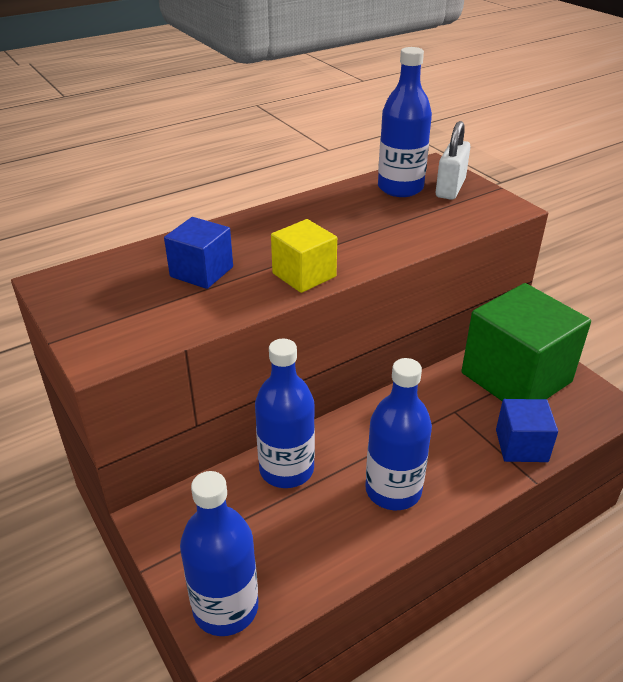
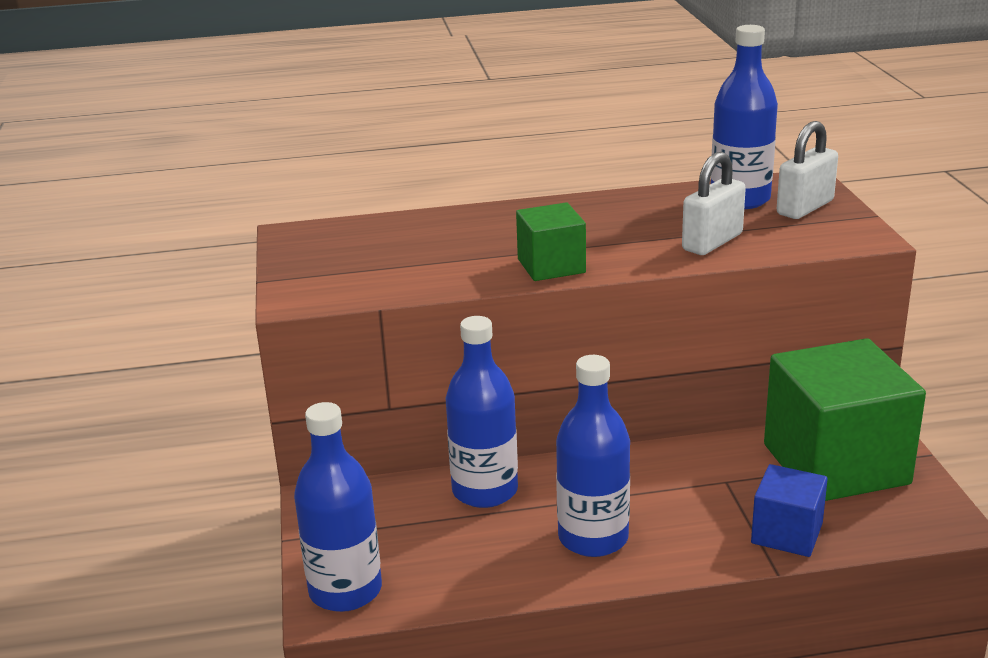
camera: 25 degrees right, 10 degrees down
(201, 272) = (444, 246): blue cube -> none
(304, 275) = (551, 266): yellow cube -> green cube
(409, 230) = (712, 242): none -> white padlock

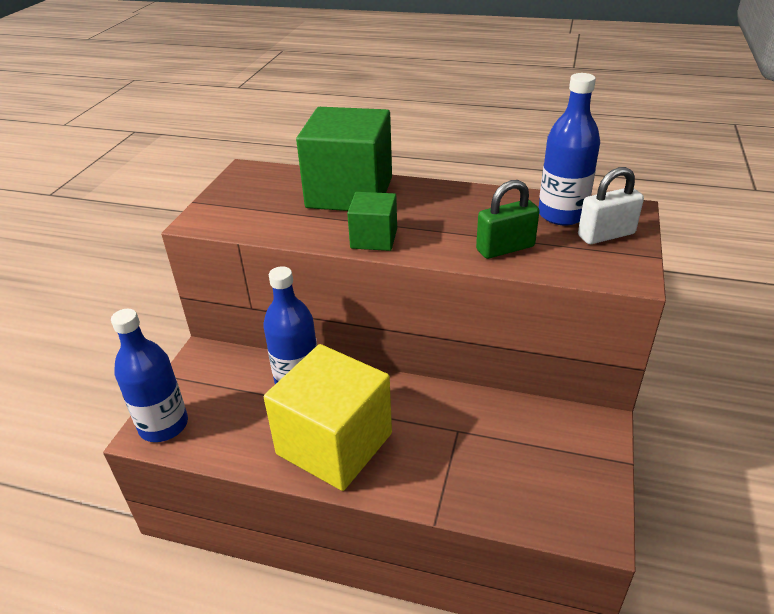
camera: 25 degrees right, 10 degrees up
(593, 538) = (334, 444): blue bottle -> yellow cube
(712, 242) = (505, 248): white padlock -> green padlock
(787, 533) = (466, 492): blue cube -> none
(835, 464) = (548, 445): green cube -> green cube (349, 192)

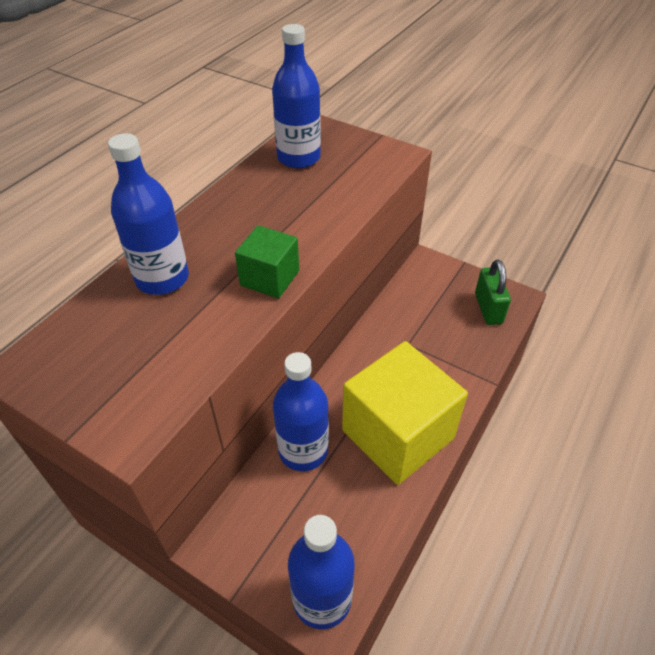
camera: 75 degrees left, 10 degrees up
(349, 192) = (162, 278): green cube -> blue bottle
(505, 248) = (332, 201): green padlock -> green padlock (488, 308)
(606, 235) = (341, 147): white padlock -> none

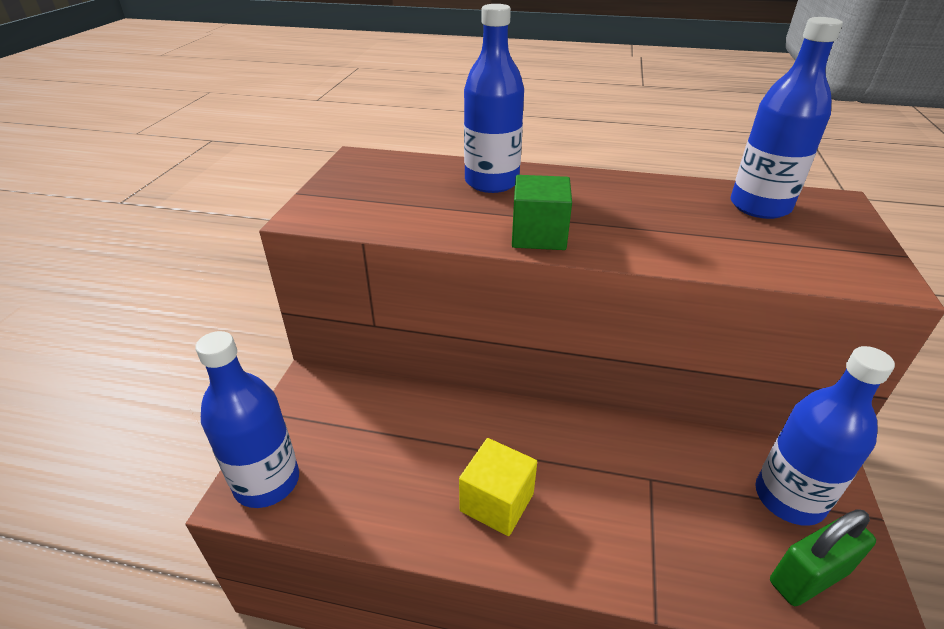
camera: 70 degrees right, 10 degrees down
(303, 450) = (435, 416): blue bottle -> blue bottle (789, 498)
(397, 434) = (497, 502): yellow cube -> yellow cube, size x0.50

